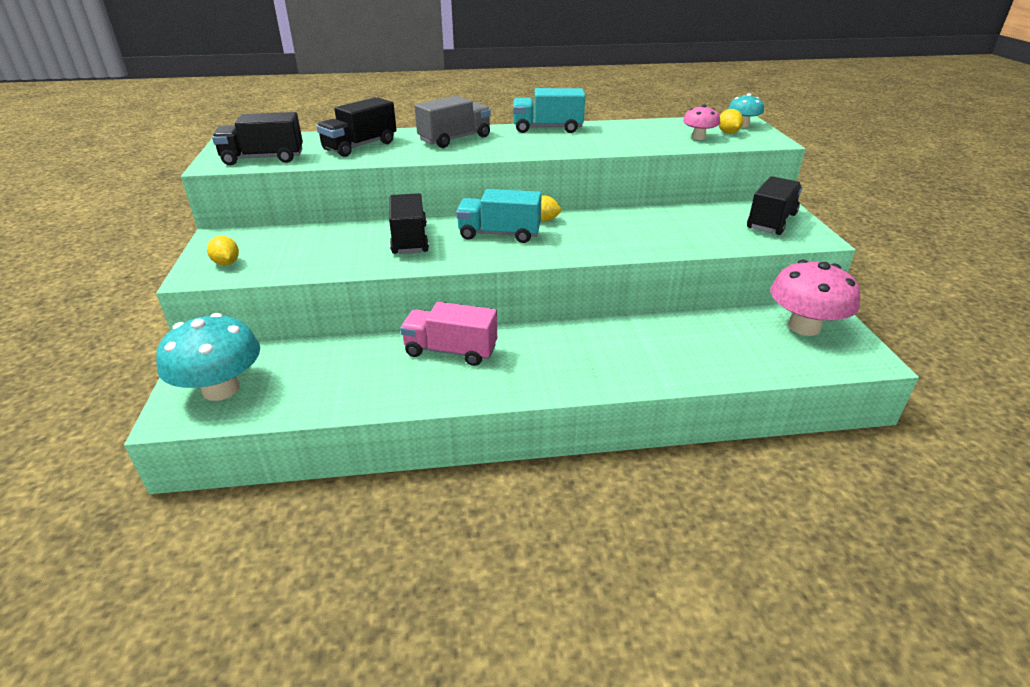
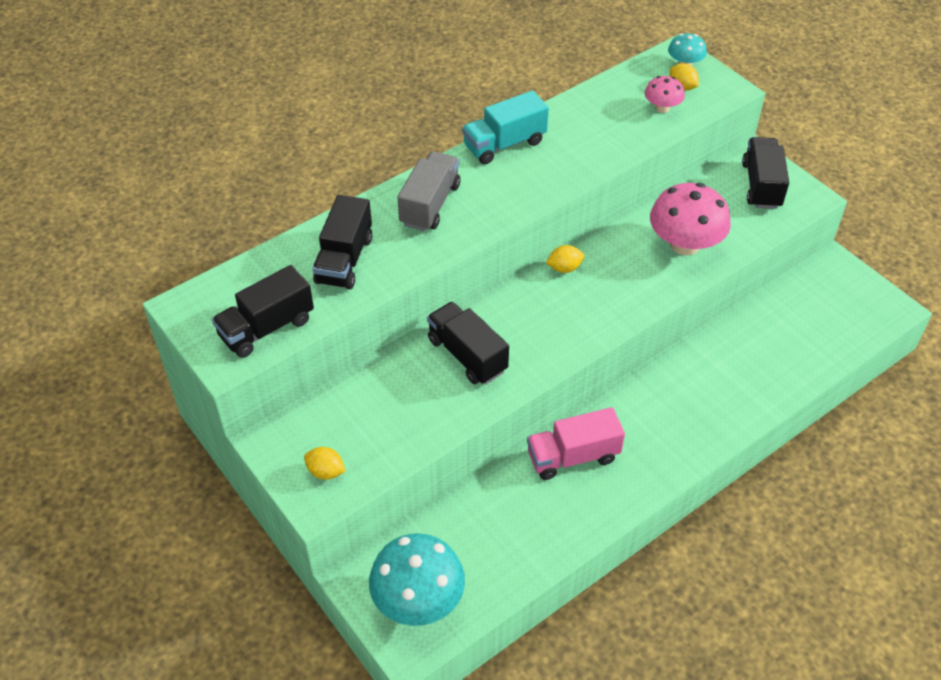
camera: 30 degrees left, 15 degrees up
(499, 234) = (543, 309): turquoise truck -> none
(804, 327) = (827, 290): pink mushroom -> pink mushroom (684, 244)

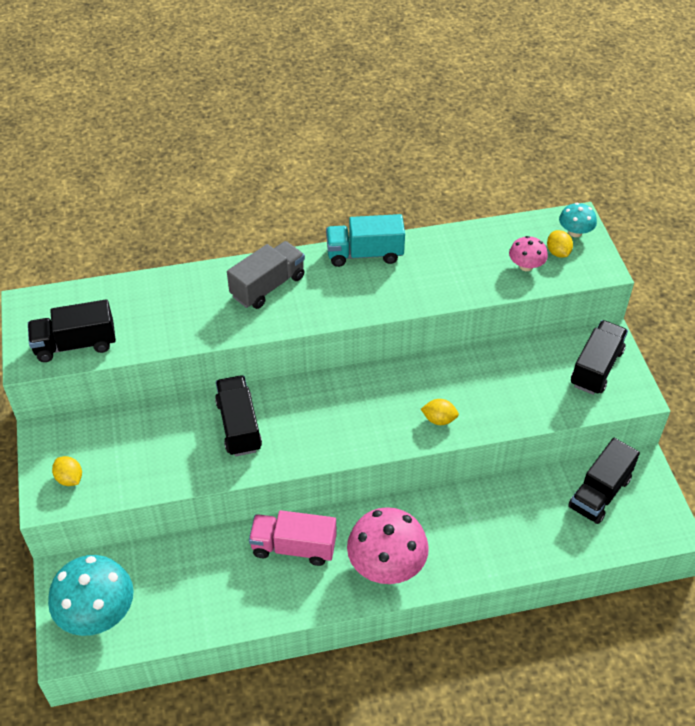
camera: 25 degrees right, 0 degrees up
(344, 260) = (170, 310): black truck -> black truck (599, 493)
(564, 268) = (368, 381): yellow lemon -> yellow lemon (439, 419)
(684, 244) = (488, 397): pink mushroom -> pink mushroom (386, 564)

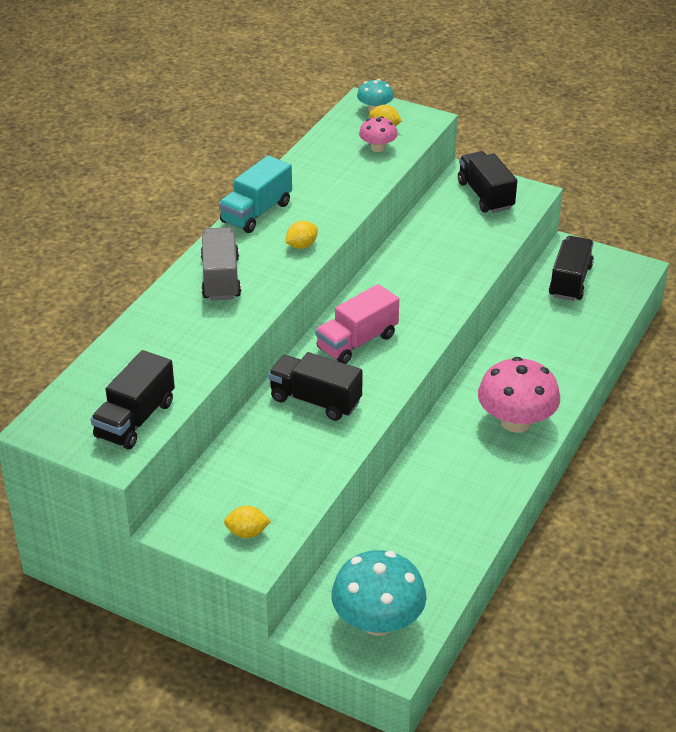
camera: 50 degrees left, 10 degrees down
(293, 547) = (442, 464): pink truck -> pink truck (357, 342)
(439, 419) = (441, 293): yellow lemon -> yellow lemon (301, 246)
(599, 493) = (570, 281): black truck -> black truck turned 150 degrees counterclockwise

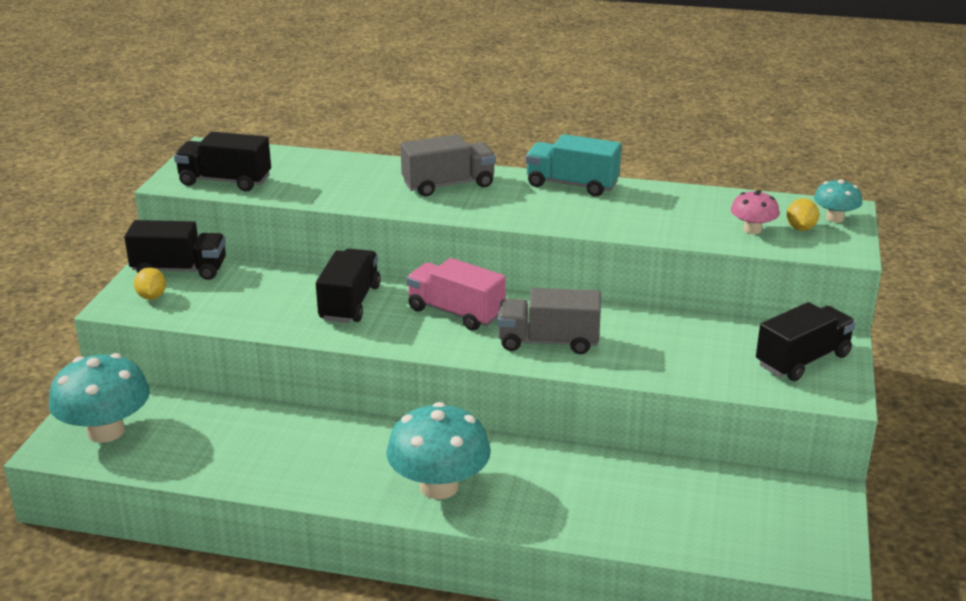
camera: 75 degrees right, 10 degrees down
(301, 246) = (527, 214): yellow lemon -> none
(420, 302) = (548, 342): none -> grey truck
(516, 422) = (439, 486): pink mushroom -> turquoise mushroom
(570, 281) = (752, 502): black truck -> black truck (180, 270)

